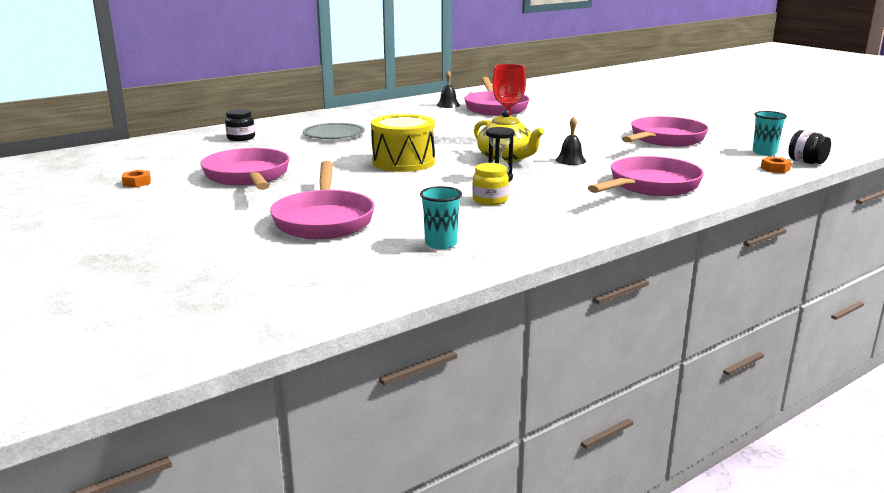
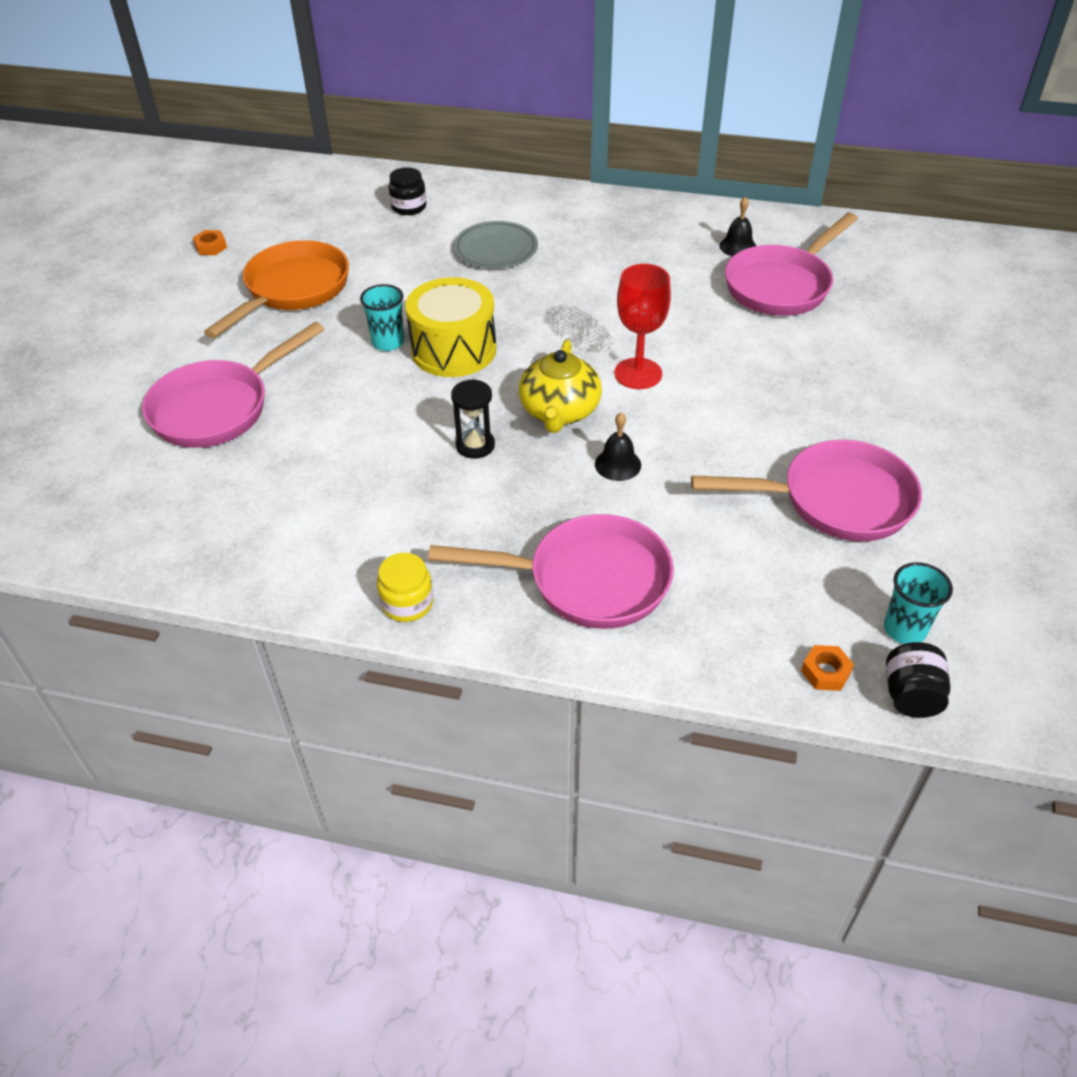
camera: 50 degrees right, 25 degrees up
(248, 177) = (292, 290): pink pan -> orange pan
(441, 244) = (221, 517): turquoise cup -> turquoise cup (388, 342)
(490, 200) = (389, 479): yellow jar -> yellow jar (407, 603)

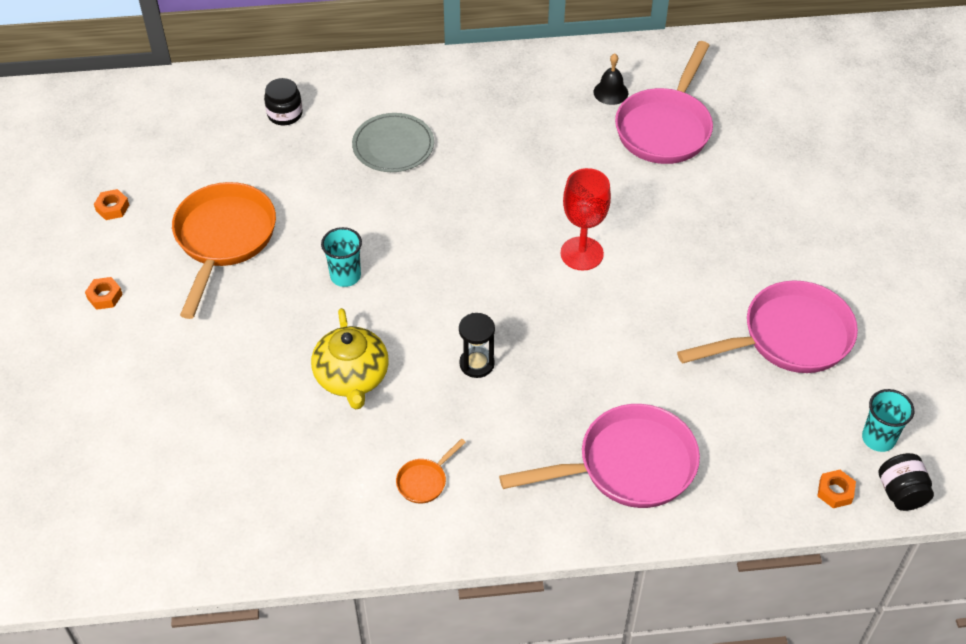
camera: 20 degrees left, 5 degrees up
(158, 311) = (105, 296): none -> orange nut
(219, 408) = (226, 387): pink pan -> none
(360, 538) = (424, 481): none -> orange pan
(407, 603) = (494, 529): yellow jar -> none
(453, 350) = (409, 269): yellow drum -> none
(559, 411) = (532, 310): yellow teapot -> yellow teapot (352, 377)
(617, 464) = (604, 350): black bell -> none

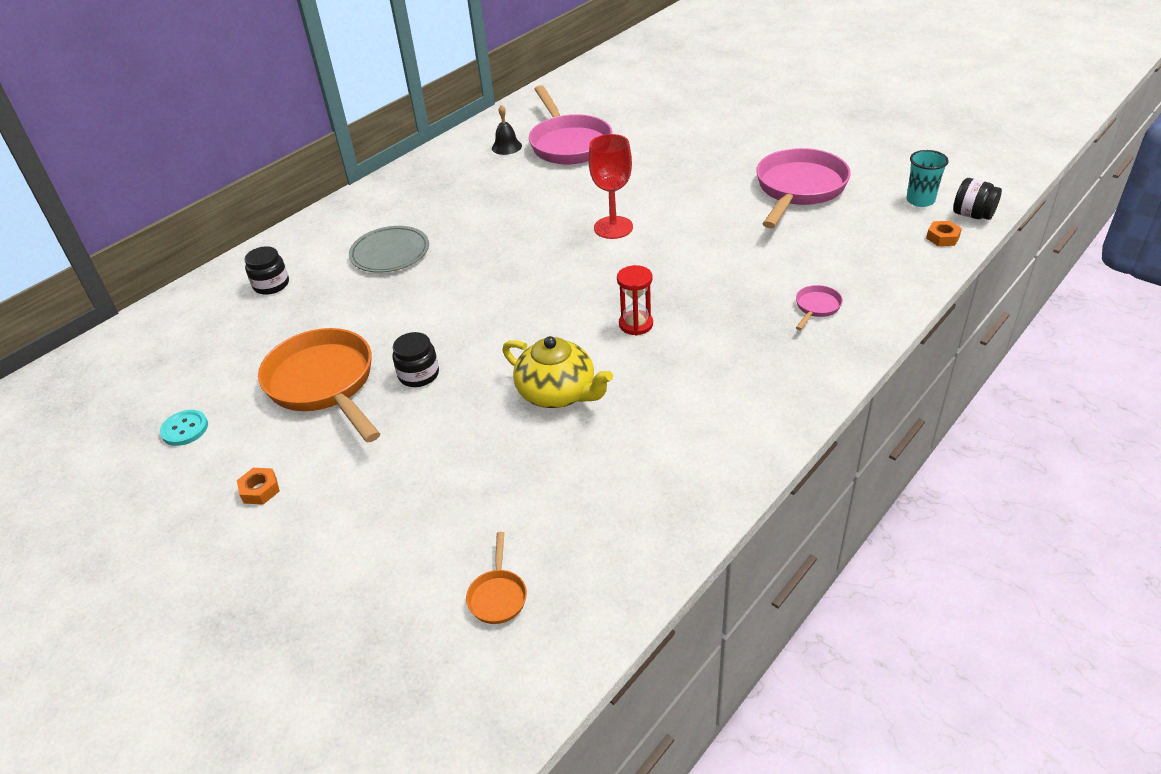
camera: 40 degrees left, 10 degrees down
(112, 208) = (185, 429): orange nut -> turquoise button
(286, 282) = (419, 375): none -> black jar
(345, 276) = (462, 341): turquoise cup -> none
(424, 481) = (705, 412): orange pan -> orange pan (498, 596)
(477, 364) = (636, 324): black hourglass -> red hourglass
(627, 466) = (816, 307): pink pan -> pink pan, size x0.42

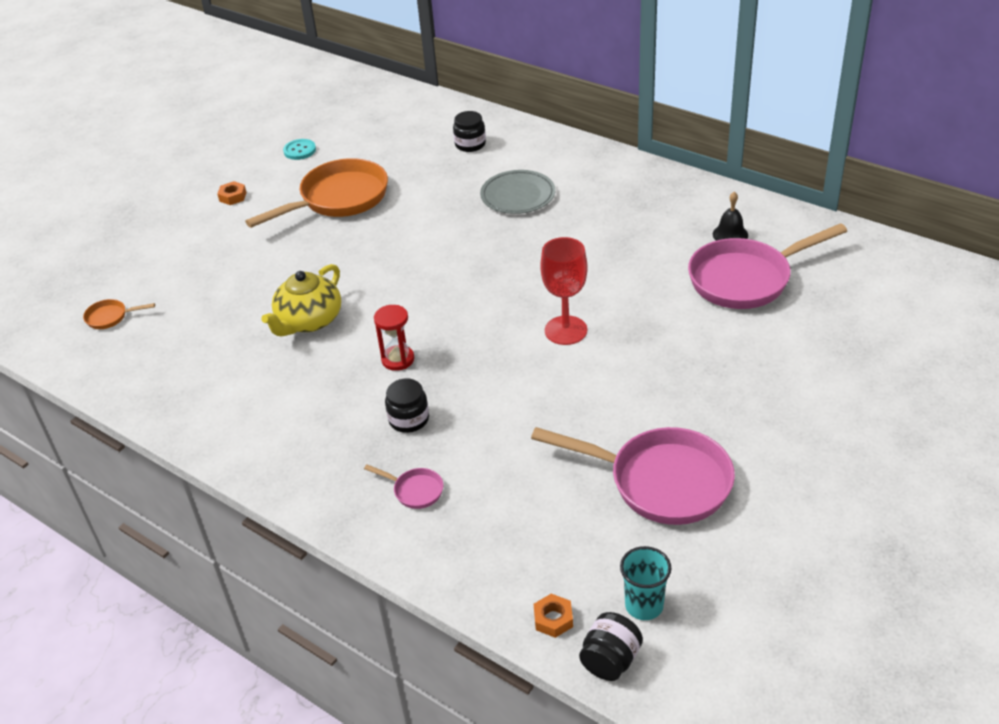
camera: 85 degrees right, 0 degrees up
(419, 375) = (343, 243): black jar -> black jar (409, 419)

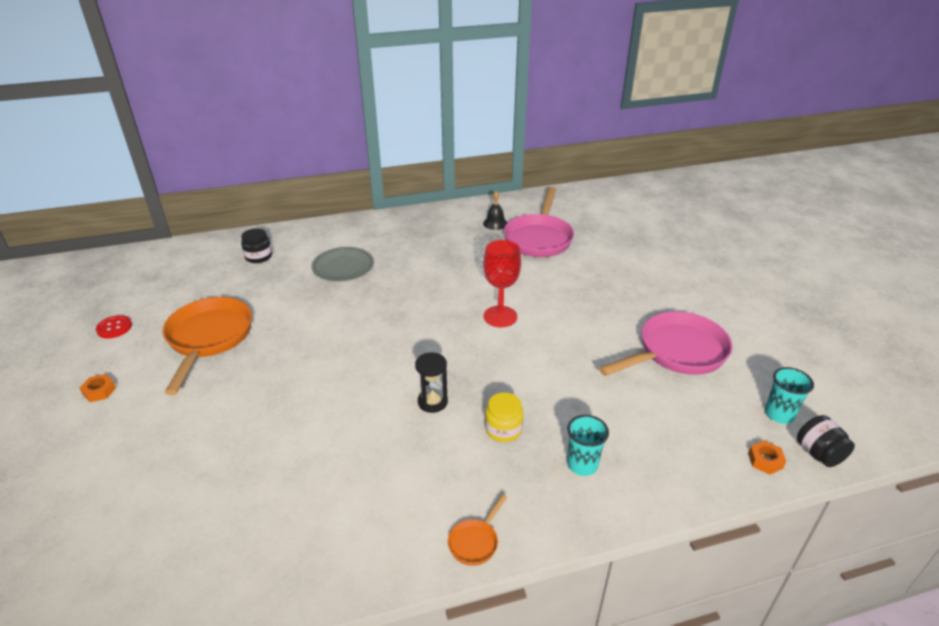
camera: 55 degrees left, 5 degrees down
(110, 317) = (118, 561): orange pan -> orange pan (475, 542)
(299, 150) = (114, 328): turquoise button -> red button
(309, 321) = (324, 426): yellow teapot -> none
(398, 359) = (432, 402): red hourglass -> black hourglass
(409, 419) = (503, 429): black jar -> yellow jar
(415, 490) = (582, 465): pink pan -> turquoise cup

